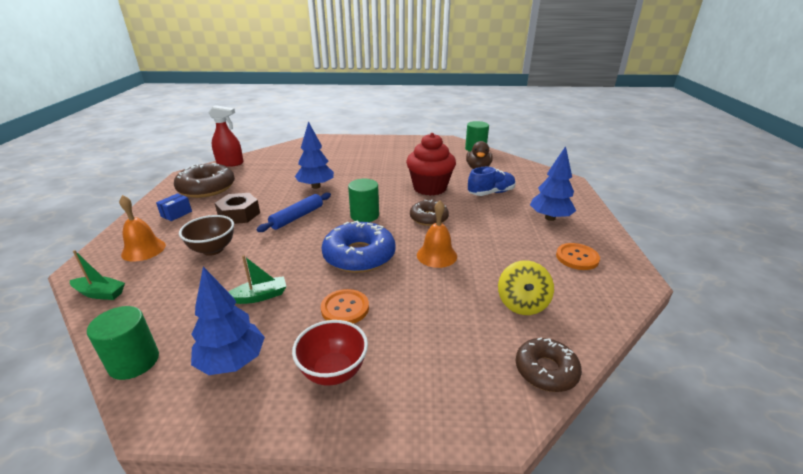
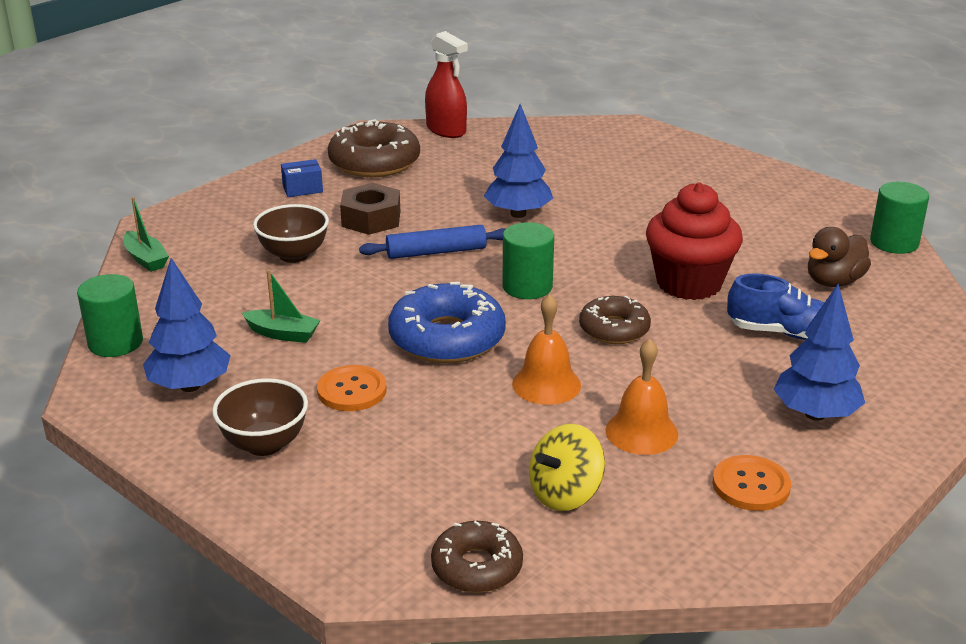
camera: 40 degrees right, 0 degrees up
(143, 249) = (226, 224): orange bell -> orange bell (641, 432)
(333, 372) = (264, 444): red bowl -> brown bowl

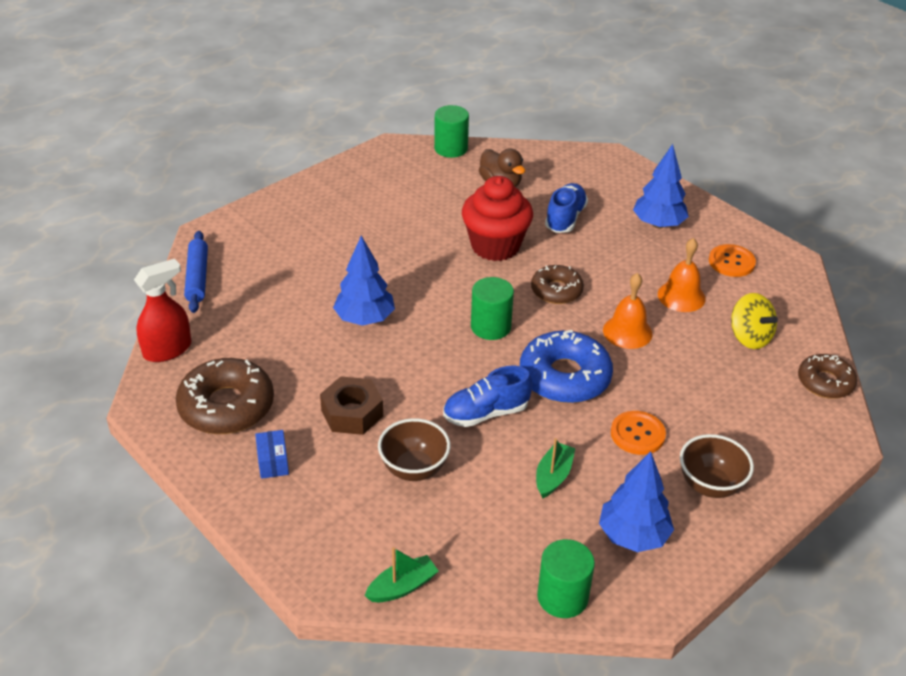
camera: 85 degrees left, 10 degrees up
(378, 290) = (486, 413): none -> blue shoe
(436, 252) = (424, 374): blue rolling pin -> blue rolling pin (197, 277)

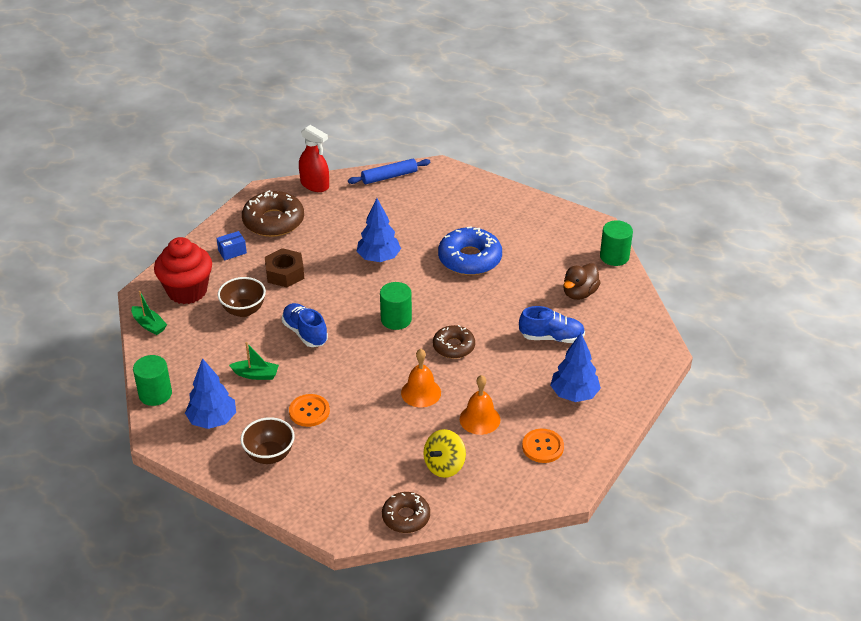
camera: 75 degrees right, 0 degrees up
(495, 246) = (493, 305): red cupcake -> red cupcake (187, 291)
(564, 377) = (356, 365): blue donut -> blue donut (469, 259)

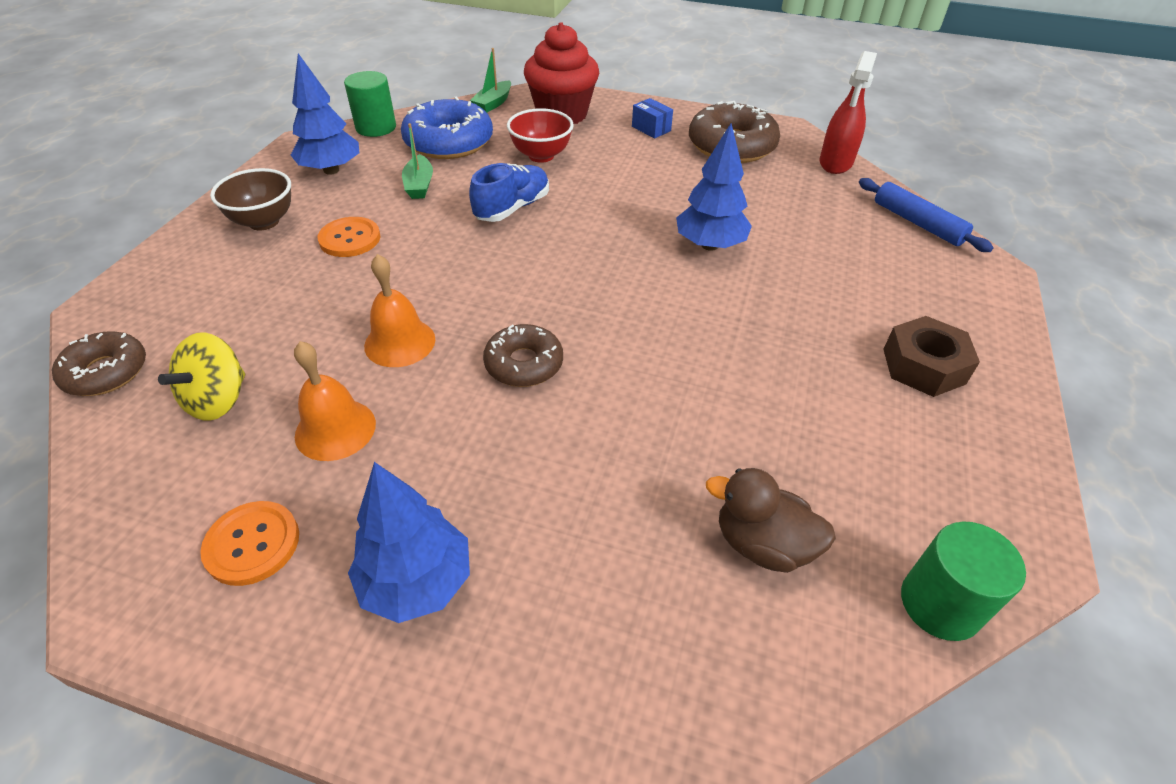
camera: 75 degrees right, 5 degrees up
(244, 310) = (541, 156): brown bowl -> red bowl
(285, 273) = (629, 172): brown nut -> brown nut (923, 366)
(396, 319) = (571, 286): green cylinder -> none
(444, 465) = (218, 400): yellow spinning top -> yellow spinning top turned 90 degrees counterclockwise
(469, 259) = (771, 347): blue donut -> blue donut (449, 142)
(551, 337) = (594, 511): blue shoe -> none

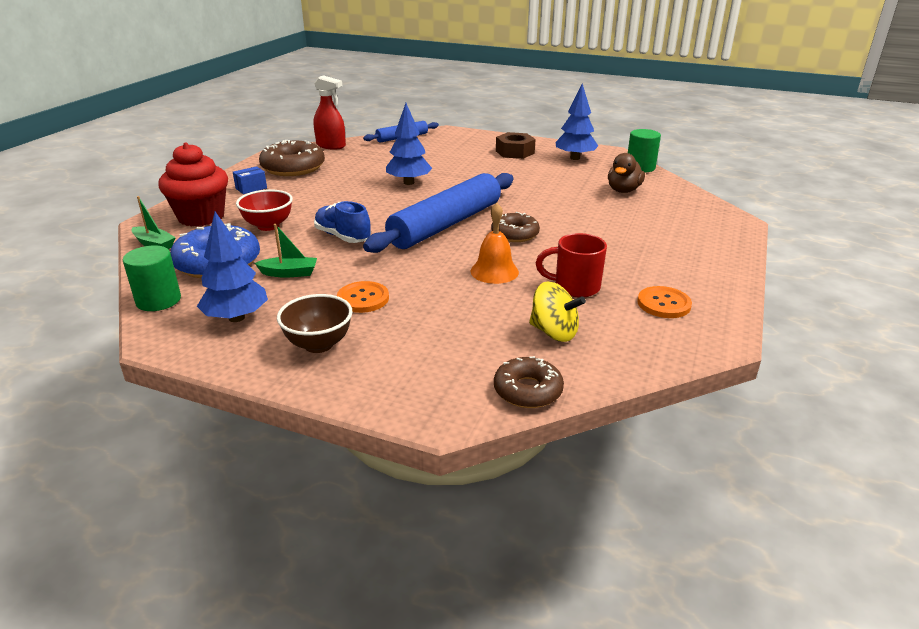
camera: 85 degrees left, 15 degrees down
(335, 429) = (575, 287): orange bell -> red mug
(417, 582) = (669, 258): blue tree -> blue tree (574, 158)
(555, 290) = (446, 225): none -> blue rolling pin

